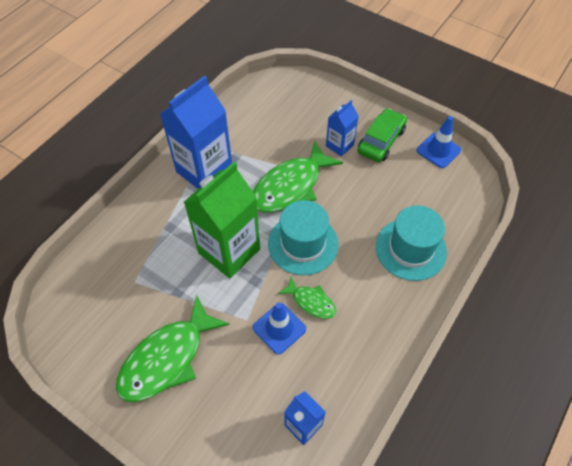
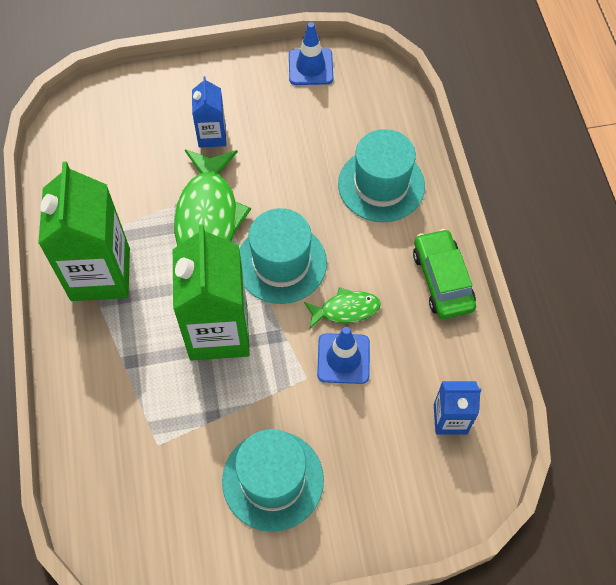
camera: 45 degrees left, 5 degrees up
(167, 358) = (273, 480): green fish -> turquoise hat
(204, 170) = (100, 274): blue carton -> green carton
(381, 141) = (247, 99): green car -> green car (442, 280)

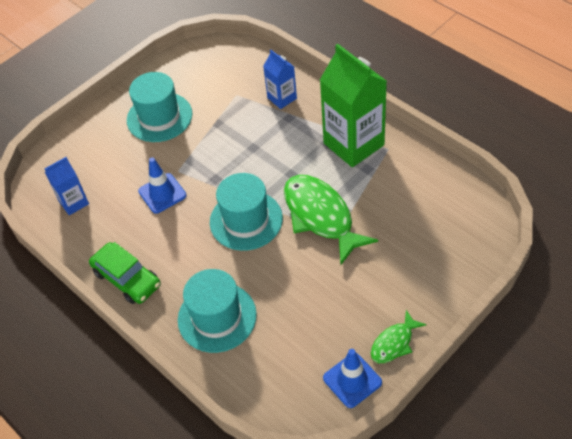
camera: 150 degrees right, 10 degrees down
(212, 135) = (374, 271): blue carton -> blue carton (282, 98)
(218, 331) = (251, 161): green carton -> none
(345, 310) = (181, 220): green fish -> green fish (394, 343)

